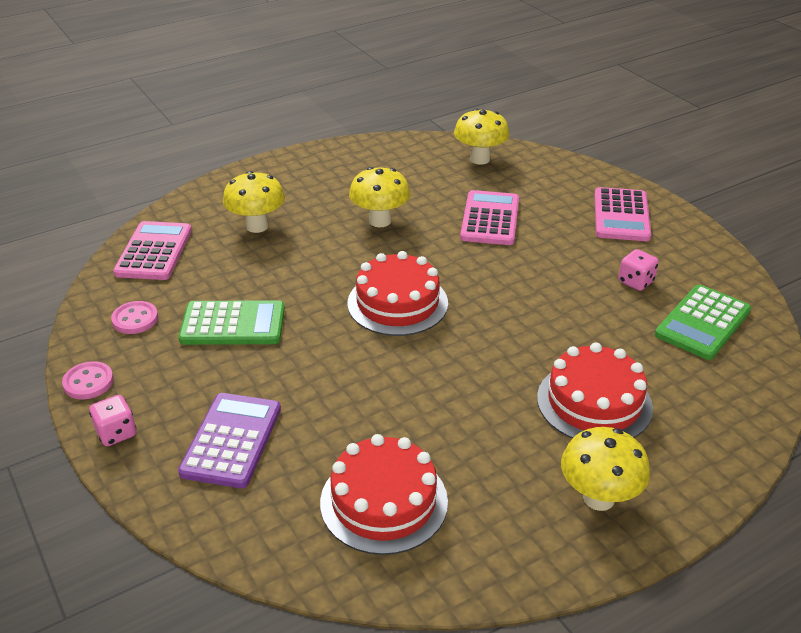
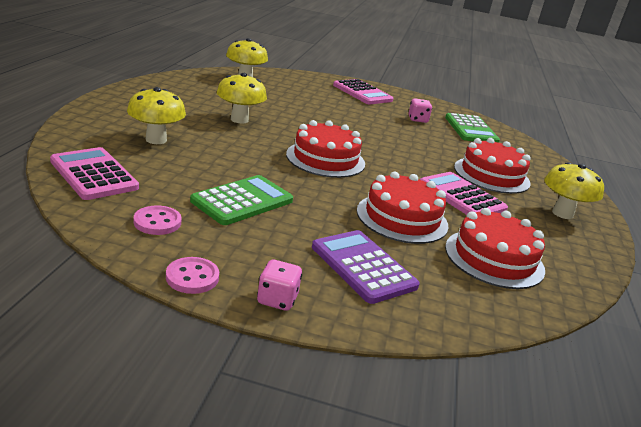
camera: 50 degrees left, 10 degrees down
(361, 408) = (402, 218): none -> red cake
(490, 219) = (302, 106): pink calculator -> pink calculator (461, 197)

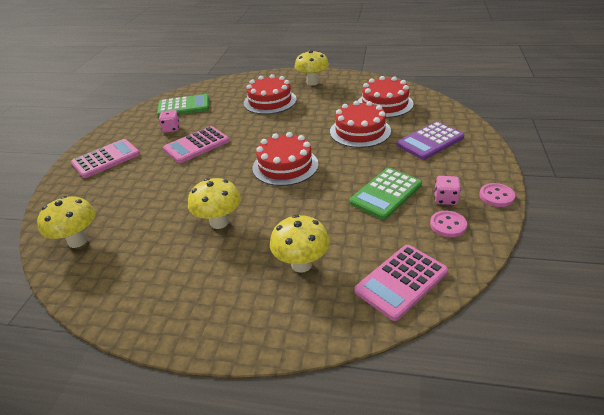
camera: 85 degrees left, 10 degrees up
(242, 201) = (386, 194): green calculator -> green calculator turned 90 degrees counterclockwise
(277, 299) = (488, 164): pink dice -> pink dice (445, 199)
(461, 197) = (313, 112): pink calculator -> pink calculator (196, 145)

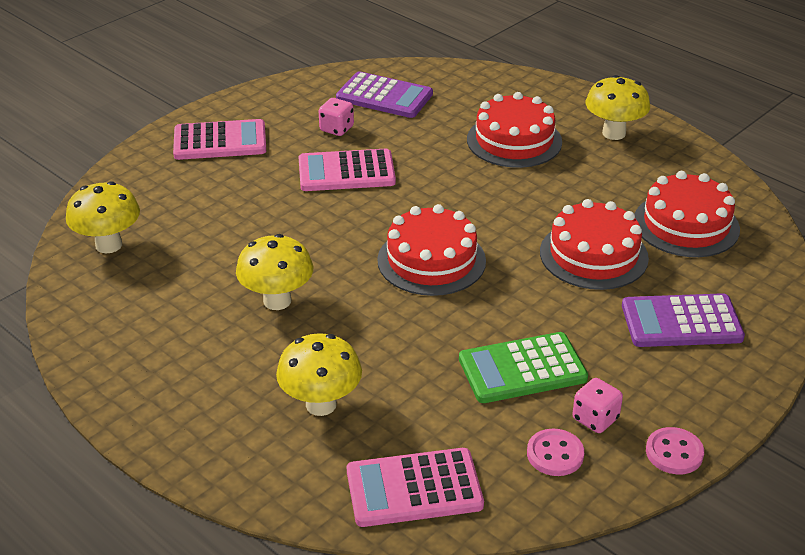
camera: 30 degrees right, 0 degrees up
(184, 106) = (384, 96): green calculator -> purple calculator

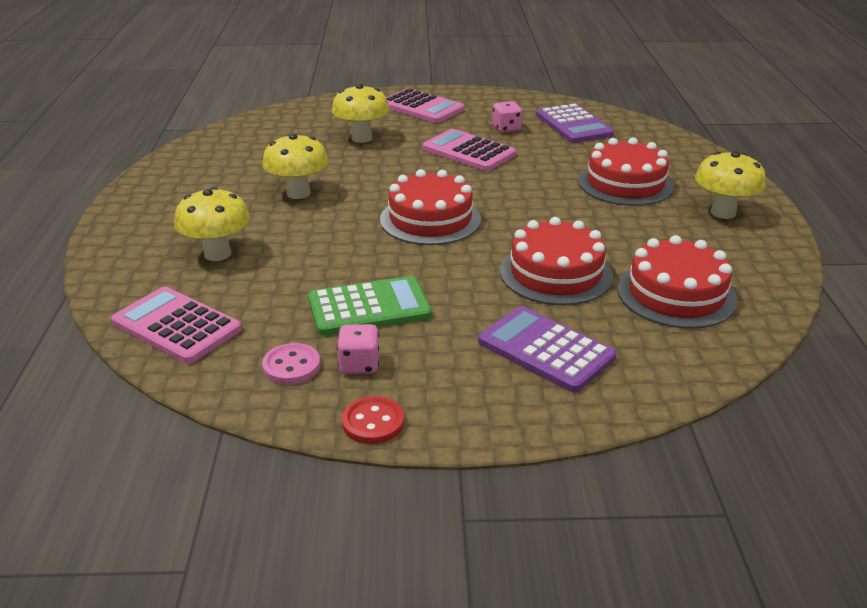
camera: 45 degrees right, 5 degrees down
(109, 245) = (268, 128): yellow mushroom -> yellow mushroom (362, 138)
(522, 369) = (369, 307): green calculator -> green calculator turned 135 degrees clockwise
(674, 453) = (373, 422): pink button -> red button

